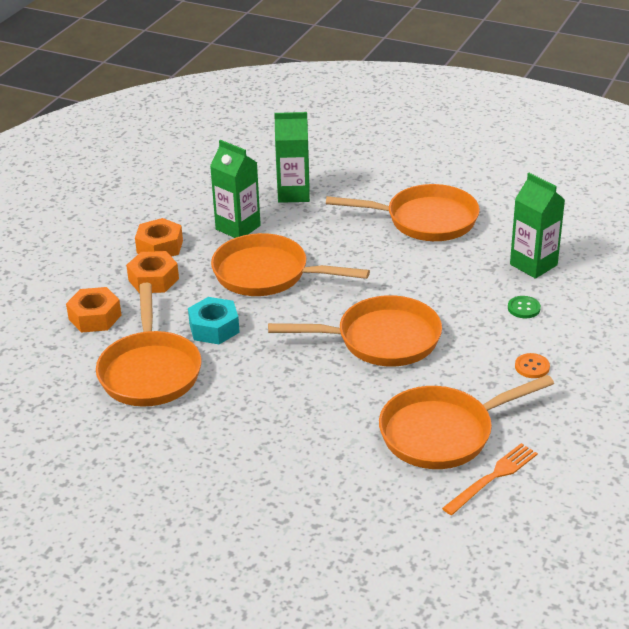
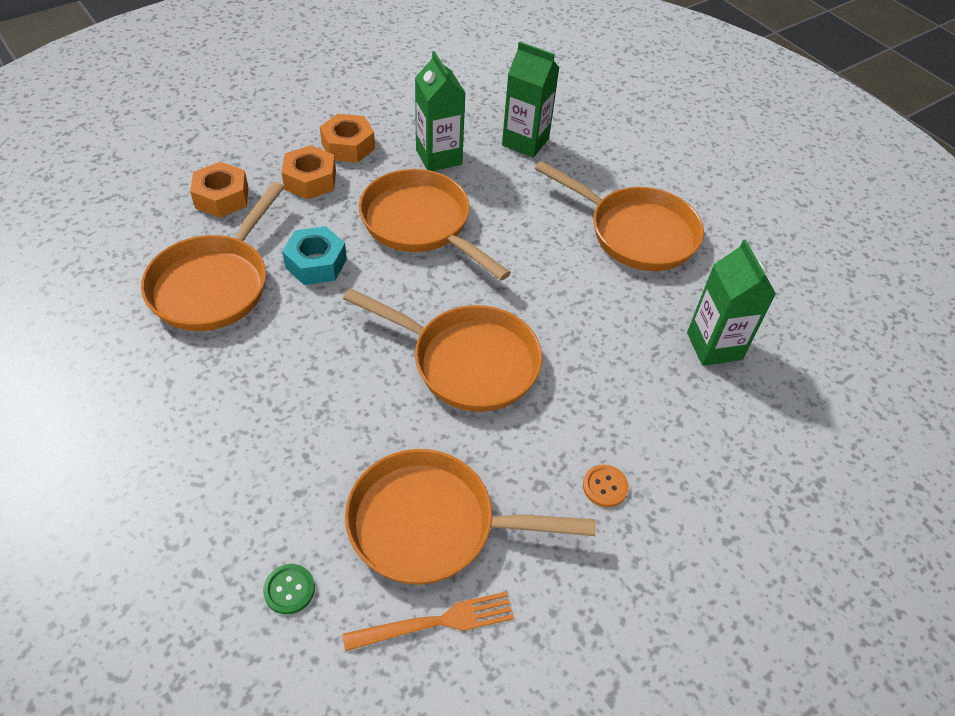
camera: 25 degrees right, 15 degrees up
(524, 308) = (658, 399): green button -> green button (289, 589)

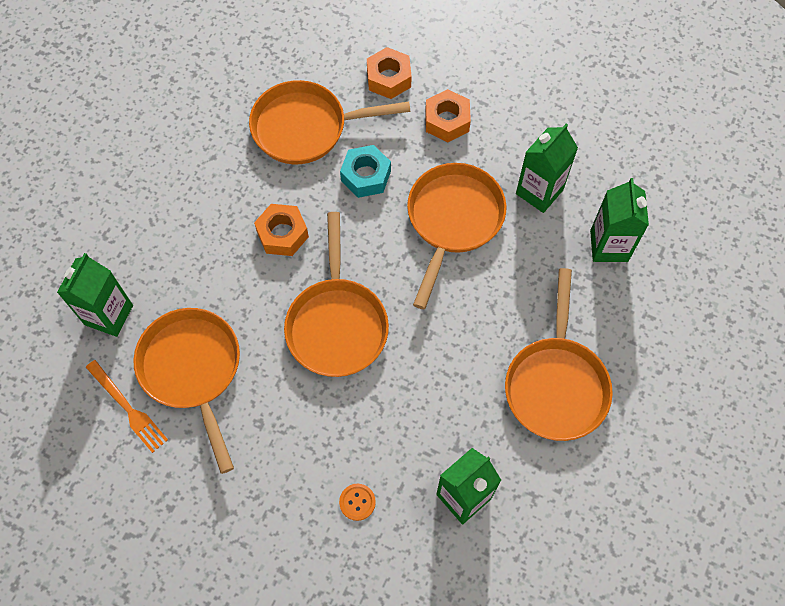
camera: 65 degrees right, 15 degrees up
(289, 589) = (109, 315): green button -> green carton
(348, 146) = (503, 122): orange nut -> orange nut (282, 234)
(605, 486) = (281, 467): orange button -> orange button (357, 502)

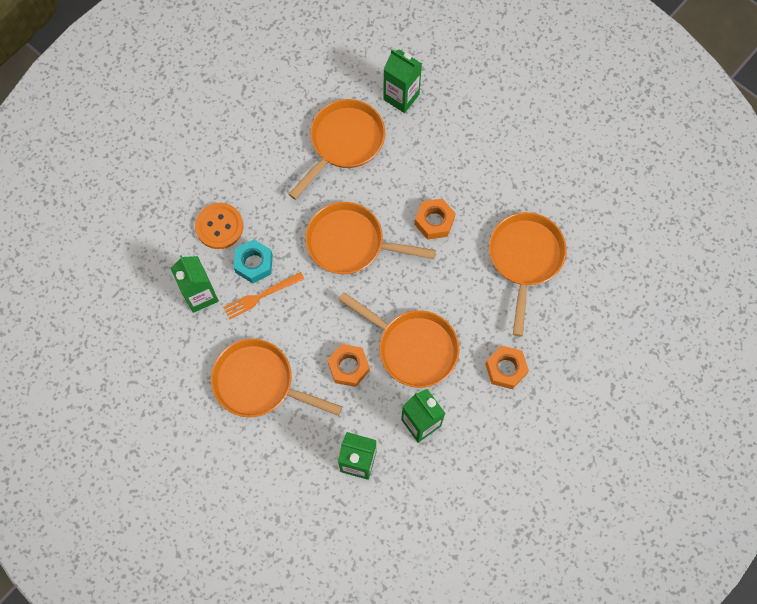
camera: 105 degrees right, 5 degrees up
(128, 408) = (329, 99): orange fork -> orange fork (261, 296)
(193, 370) = (344, 143): orange pan -> orange pan turned 45 degrees counterclockwise
(357, 502) = (219, 226): orange button -> orange button, size x1.91
(366, 176) = (469, 293): turquoise nut -> turquoise nut (254, 264)
(388, 78) = (558, 334): orange nut -> orange nut (348, 367)

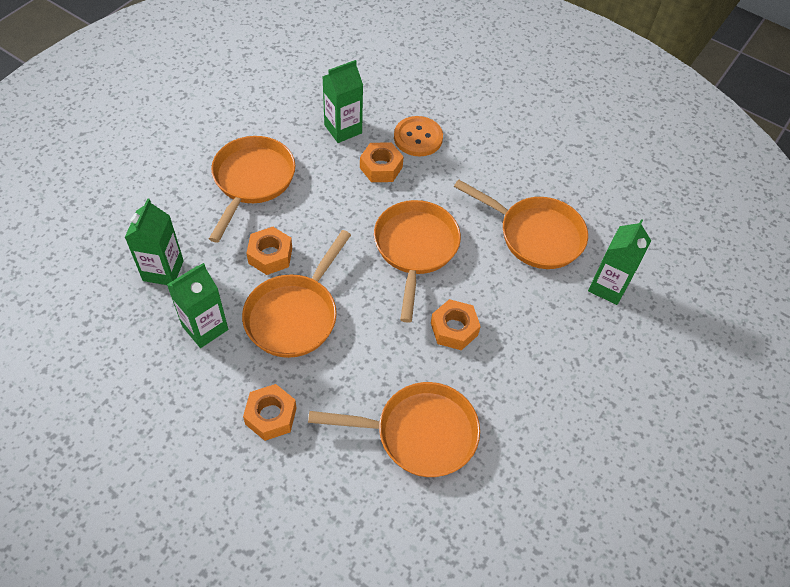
camera: 80 degrees right, 15 degrees down
(254, 264) = (381, 167): turquoise nut -> orange nut
(261, 296) = (346, 176): orange fork -> none

